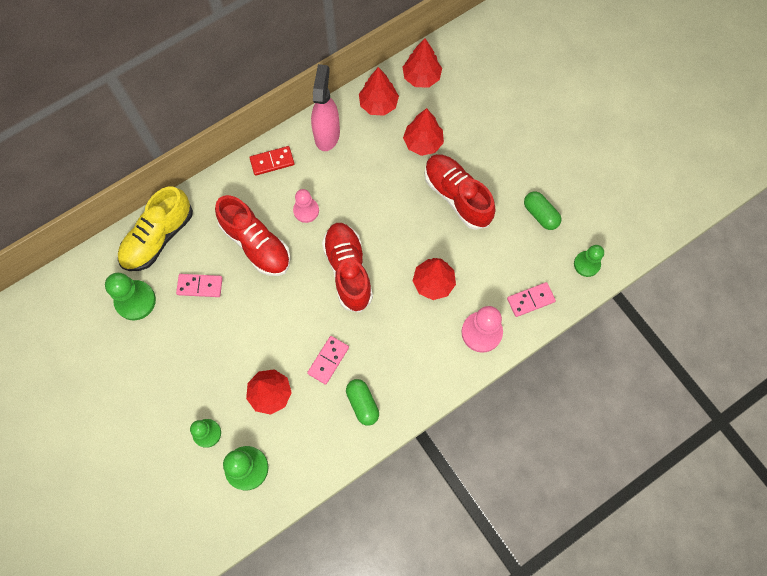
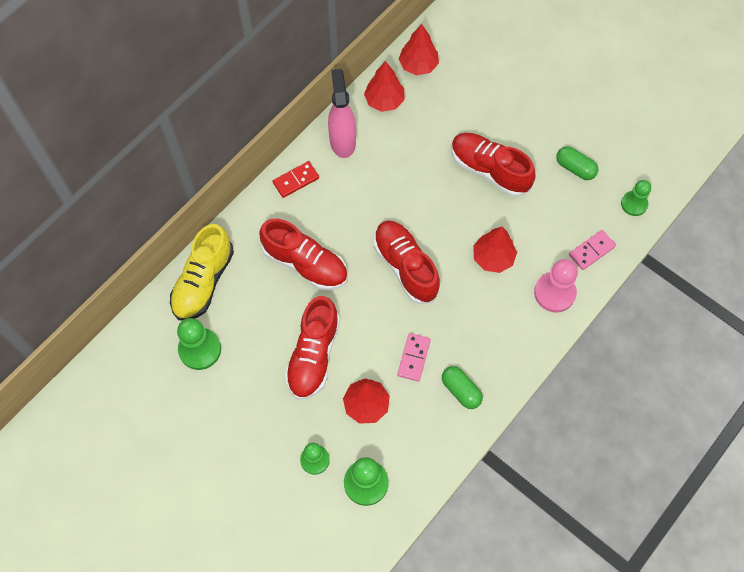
camera: 15 degrees left, 5 degrees down
(200, 286) = (261, 318): pink domino -> none
(236, 333) = (313, 355): none -> red shoe
(306, 210) = (345, 219): pink pawn -> none
(423, 143) = (440, 127): red tree -> none

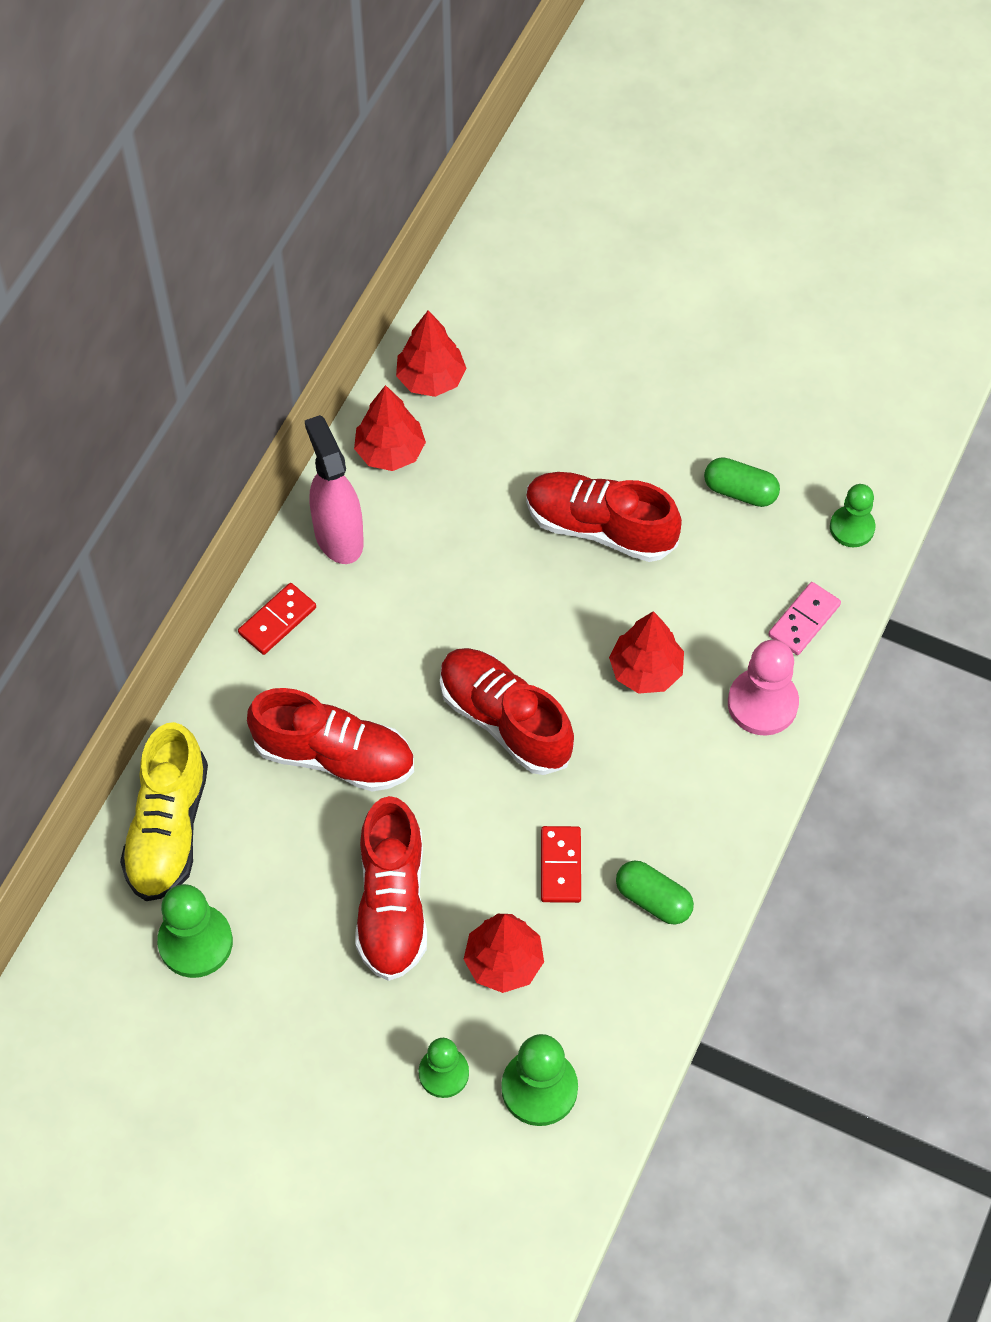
camera: 15 degrees left, 5 degrees down
(414, 358) = (561, 866): pink domino -> red domino

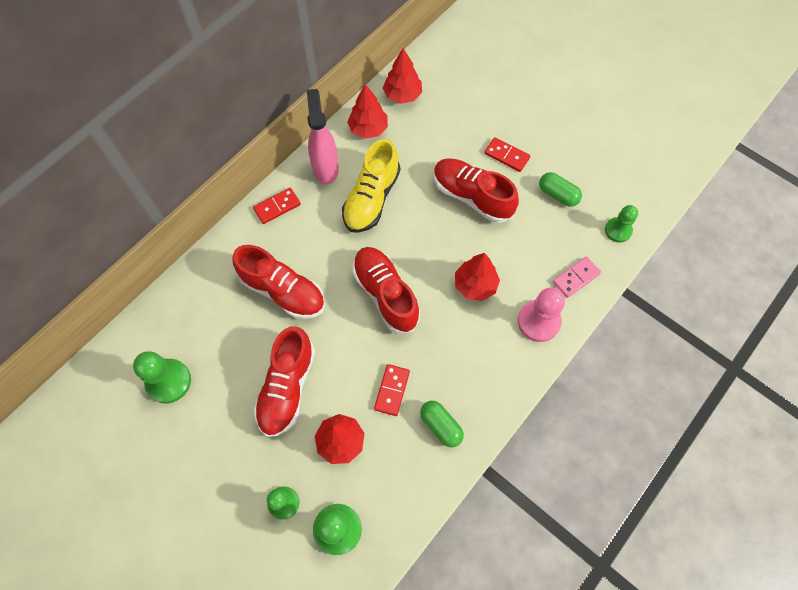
camera: 15 degrees right, 5 degrees up
(168, 828) = (177, 310): yellow shoe -> yellow shoe (371, 198)
(638, 445) = (506, 156): none -> red domino

